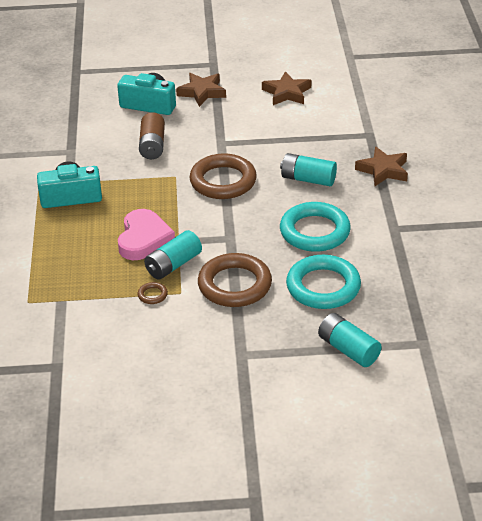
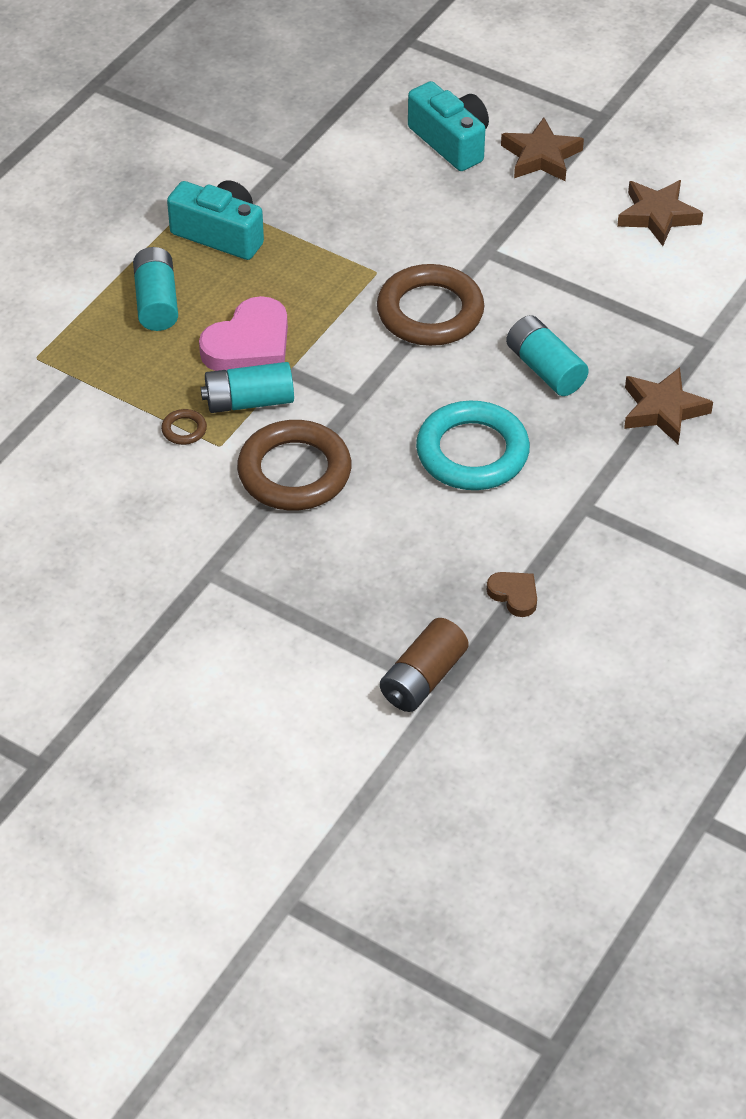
camera: 35 degrees right, 10 degrees up
(152, 145) = (393, 209): brown battery -> brown battery (423, 678)
(323, 287) = (400, 538): turquoise ring -> none
(348, 349) = (341, 642): turquoise battery -> turquoise battery (156, 302)
(407, 283) = (514, 595): none -> brown heart

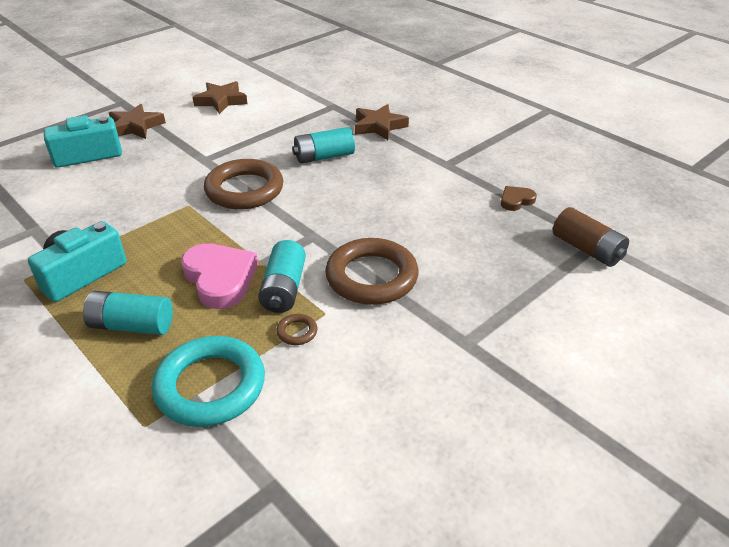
camera: 75 degrees left, 10 degrees down
(472, 452) = (385, 195): turquoise ring -> turquoise ring (210, 386)

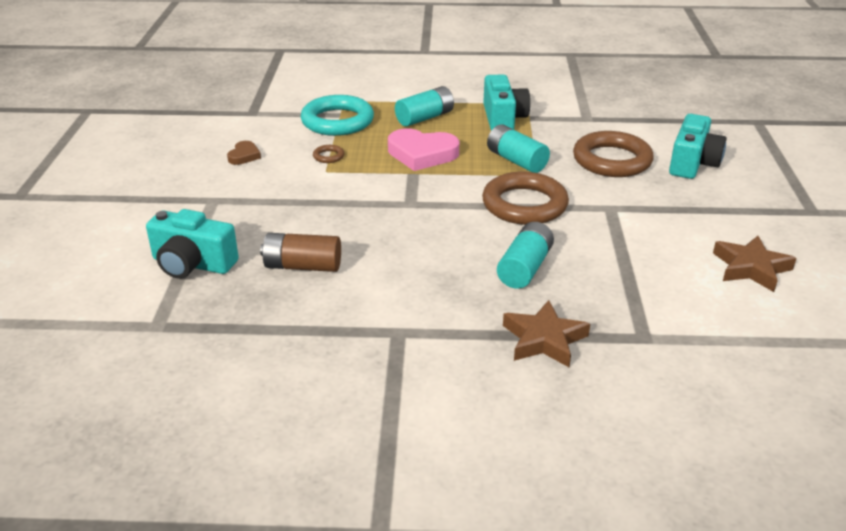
camera: 135 degrees right, 5 degrees down
(135, 126) = (733, 199): brown star -> none
(284, 289) = (373, 168): turquoise battery -> turquoise battery (516, 161)
(371, 277) = (325, 202): brown ring -> brown ring (612, 160)
(516, 200) = (276, 328): brown heart -> brown heart (244, 156)
(538, 278) = (192, 264): none -> turquoise camera
(587, 249) = (164, 312): brown battery -> brown battery (303, 266)

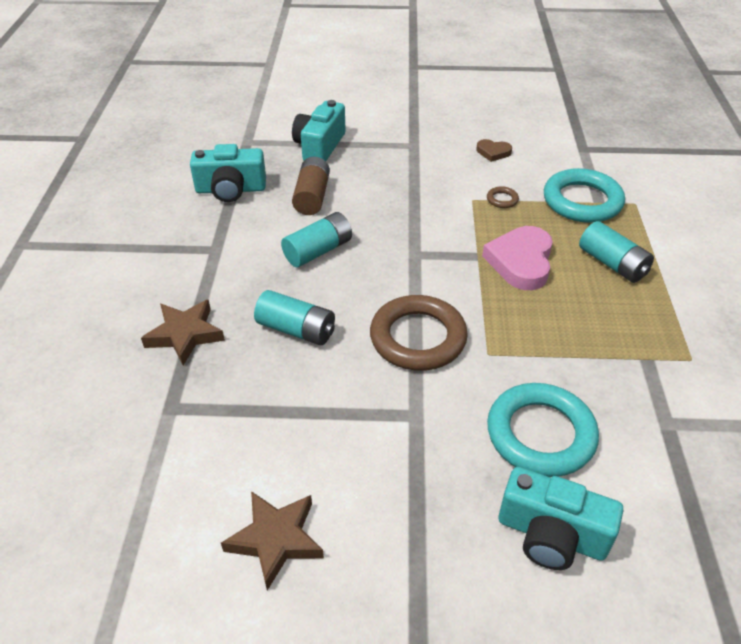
camera: 90 degrees right, 10 degrees up
(503, 118) = (634, 332): turquoise camera -> turquoise camera (231, 189)
(516, 161) = (520, 338): turquoise battery -> turquoise battery (318, 251)
(612, 160) = (540, 434): brown ring -> turquoise ring

